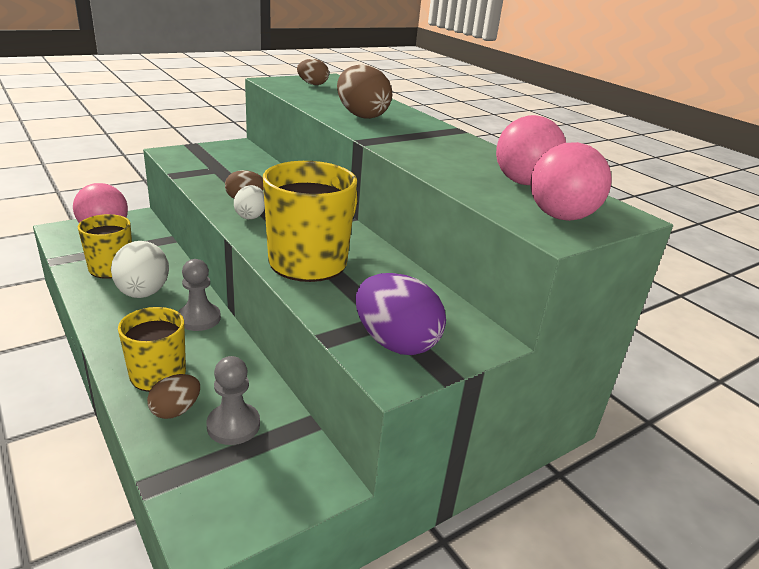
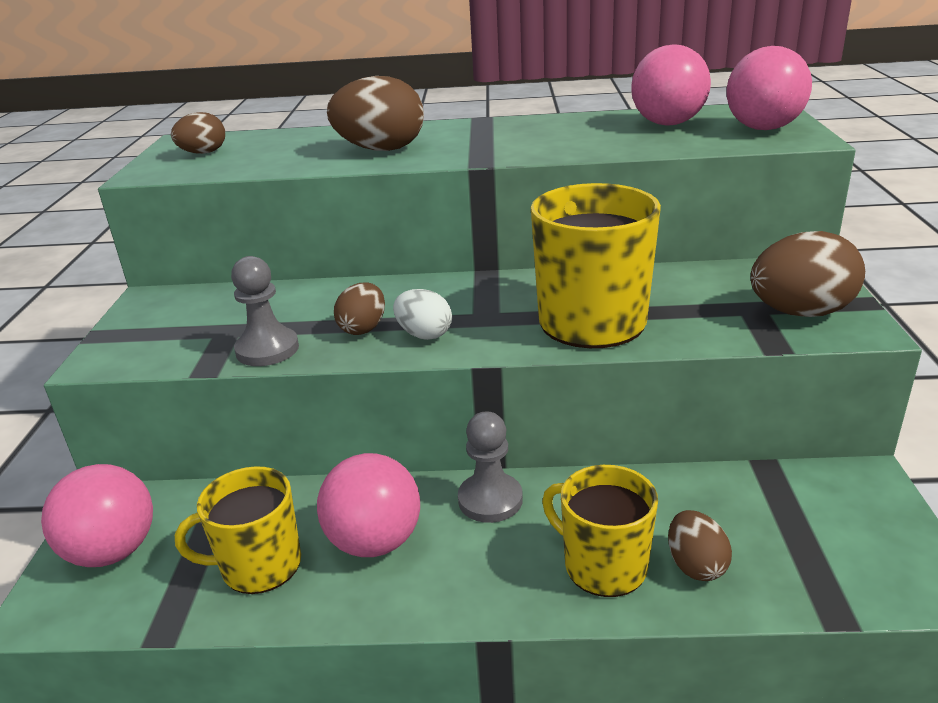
camera: 50 degrees left, 0 degrees up
(143, 293) = (375, 542): white egg -> pink ball
(233, 425) = (746, 522): grey pawn -> grey pawn (267, 349)
(395, 343) = (800, 313): purple egg -> brown egg

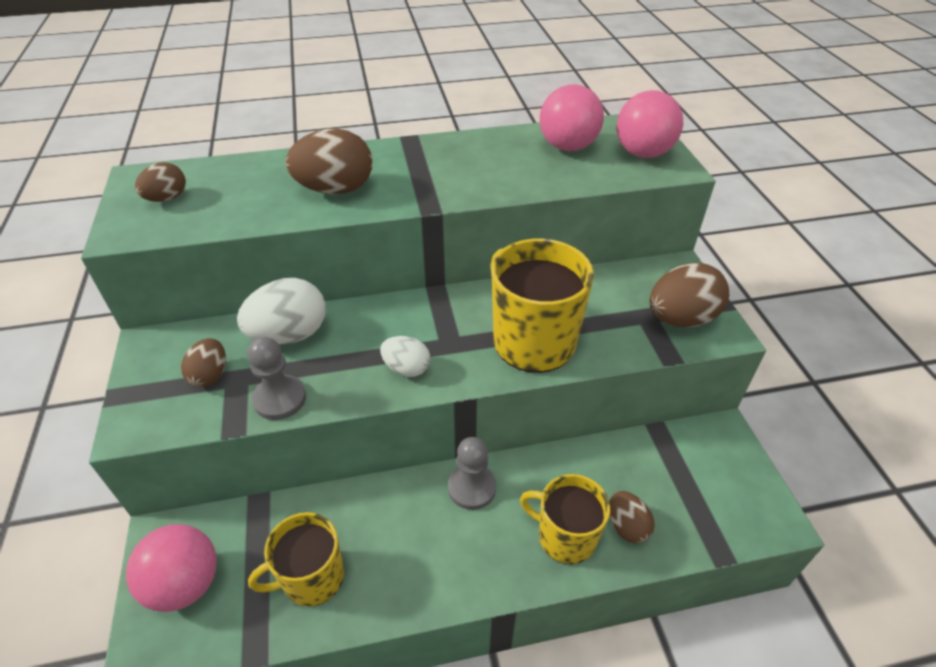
camera: 15 degrees left, 15 degrees up
(301, 300) = (289, 335): none -> white egg
(363, 328) = (354, 366): brown egg -> brown egg (210, 375)
(375, 542) = (395, 541): pink ball -> none

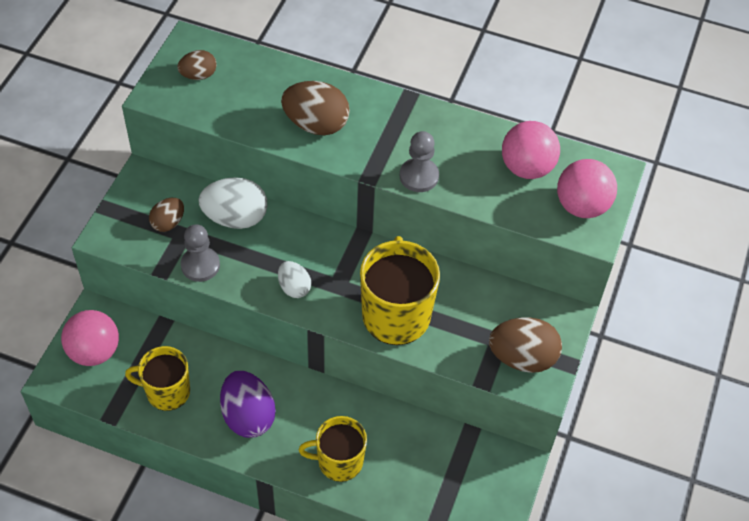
camera: 30 degrees right, 10 degrees up
(429, 548) = (248, 416): none -> purple egg
(472, 488) = (303, 394): grey pawn -> grey pawn (419, 176)
(565, 536) = (339, 461): yellow mug -> yellow mug turned 60 degrees counterclockwise
(626, 526) = (385, 480): brown egg -> none

